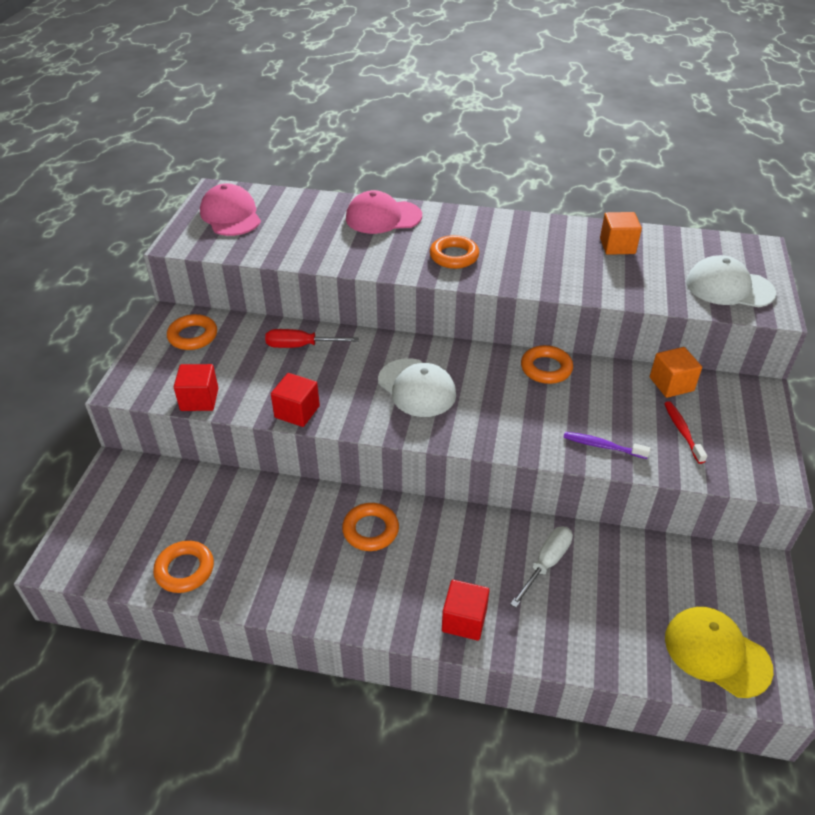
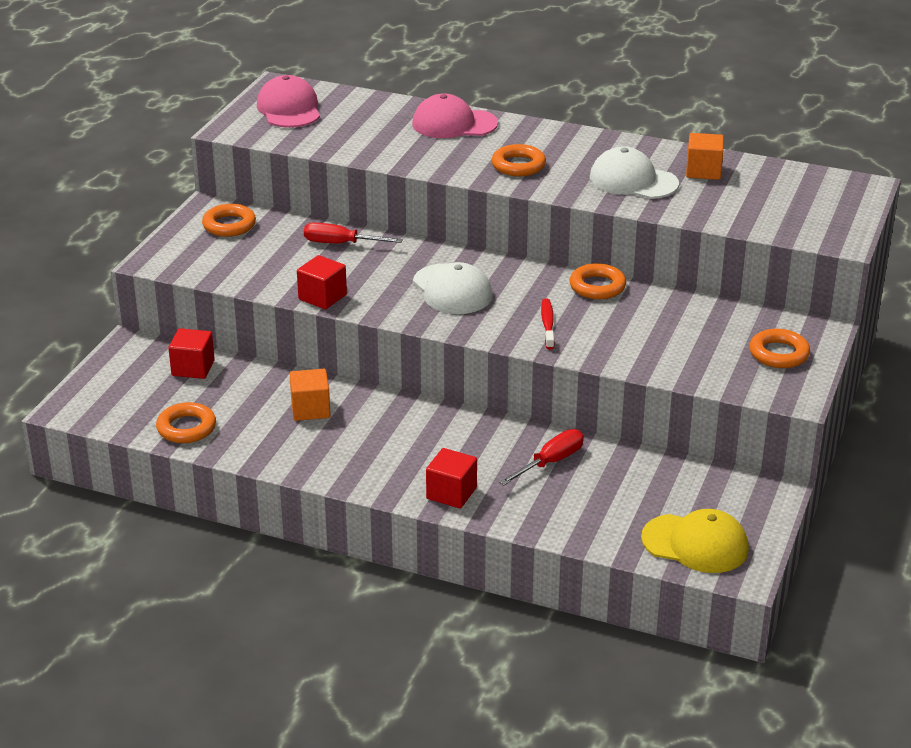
camera: 10 degrees right, 10 degrees down
(199, 399) = (226, 278): red cube -> red cube (193, 368)
(370, 530) = (379, 418): orange ring -> orange ring (779, 354)
(546, 563) = (550, 462): white screwdriver -> red screwdriver
(602, 446) = (628, 354): purple toothbrush -> none
(671, 384) = (728, 312): orange cube -> orange cube (310, 409)
(682, 431) = (719, 351): red toothbrush -> red toothbrush (547, 324)
(716, 653) = (695, 544): yellow cap -> yellow cap turned 150 degrees clockwise
(729, 287) = (807, 218): white cap -> white cap (633, 181)

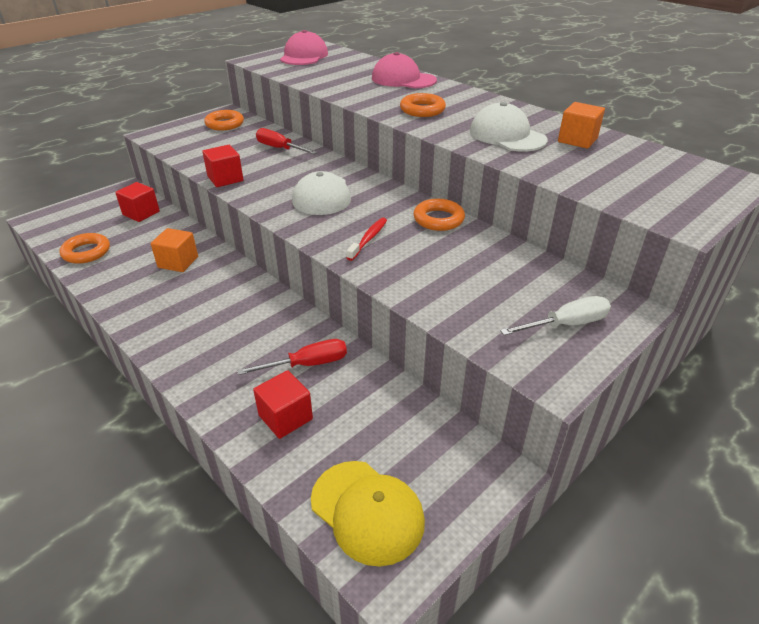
camera: 25 degrees right, 5 degrees up
(451, 493) = (200, 366): red cube -> red cube (285, 417)
(779, 354) = (566, 324): orange ring -> white screwdriver

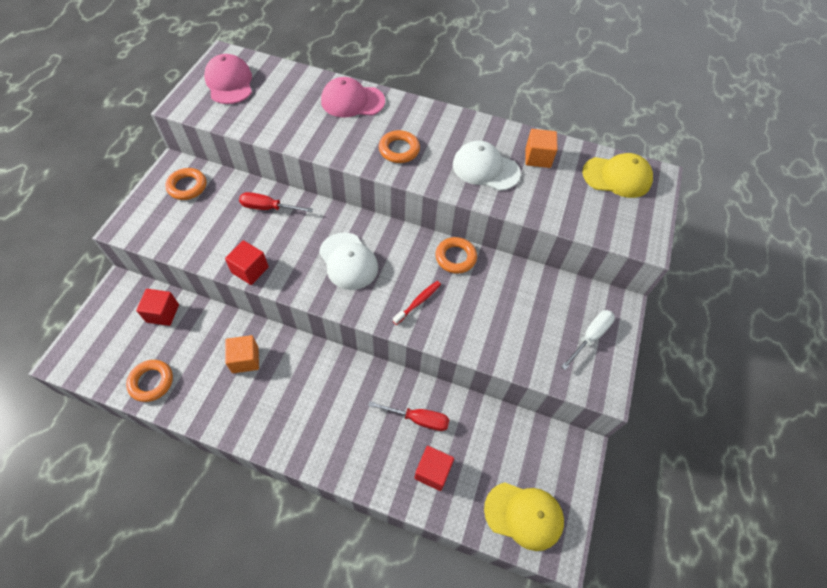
camera: 30 degrees left, 20 degrees up
(307, 364) = (418, 419): red screwdriver -> red screwdriver turned 60 degrees clockwise
(368, 239) = (418, 302): red toothbrush -> red toothbrush turned 45 degrees clockwise
(675, 170) = (617, 177): none -> yellow cap

